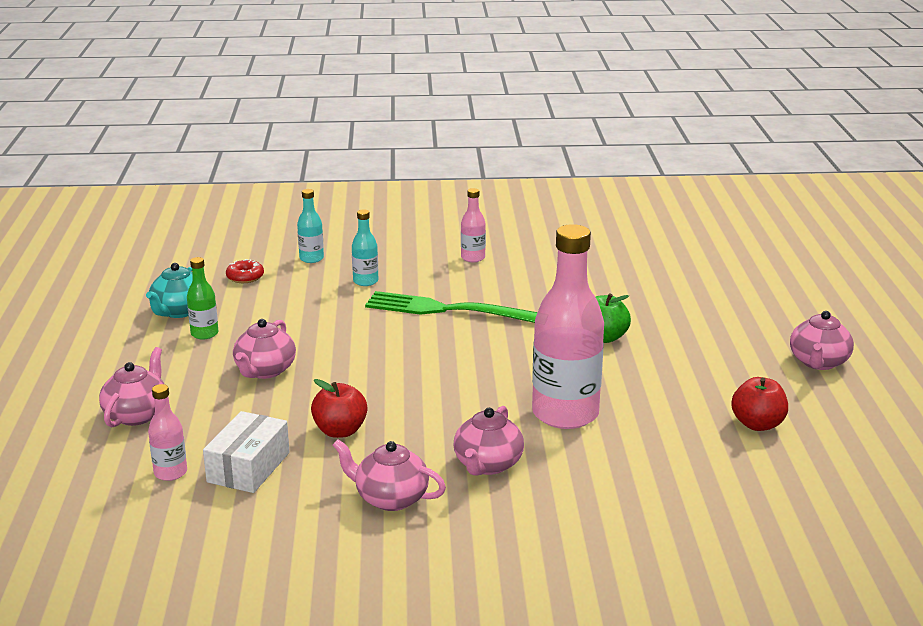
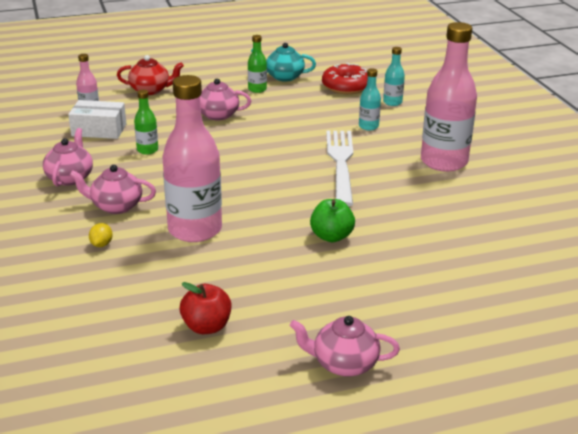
camera: 75 degrees right, 5 degrees up
(137, 414) = (151, 90): pink teapot -> red teapot
(245, 277) = (346, 86): red donut -> red donut, size x1.79
(340, 431) = (147, 150): red apple -> green bottle
(447, 310) = (340, 163): green fork -> white fork
(473, 258) = (444, 162): pink bottle -> pink bottle, size x2.18
(580, 480) = (101, 244): none -> yellow lemon

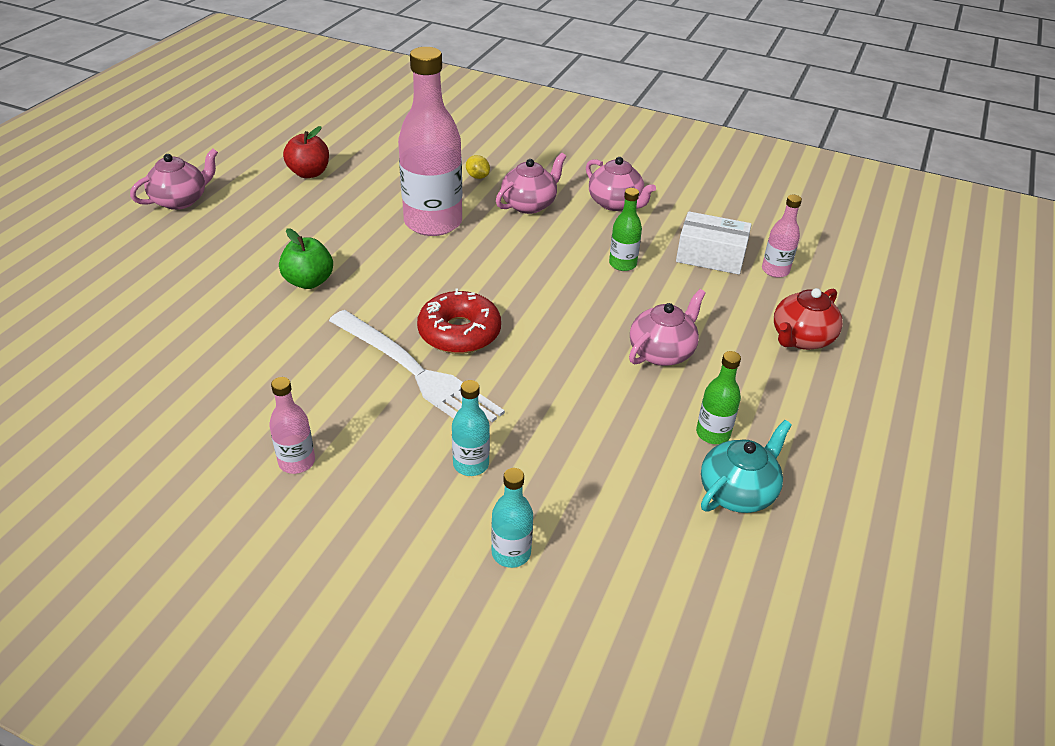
camera: 130 degrees right, 10 degrees up
(99, 130) = (710, 256): white box -> white box turned 60 degrees clockwise
(346, 86) = (627, 541): red donut -> red donut (459, 332)
(444, 162) = (297, 462): pink bottle -> pink bottle, size x0.46

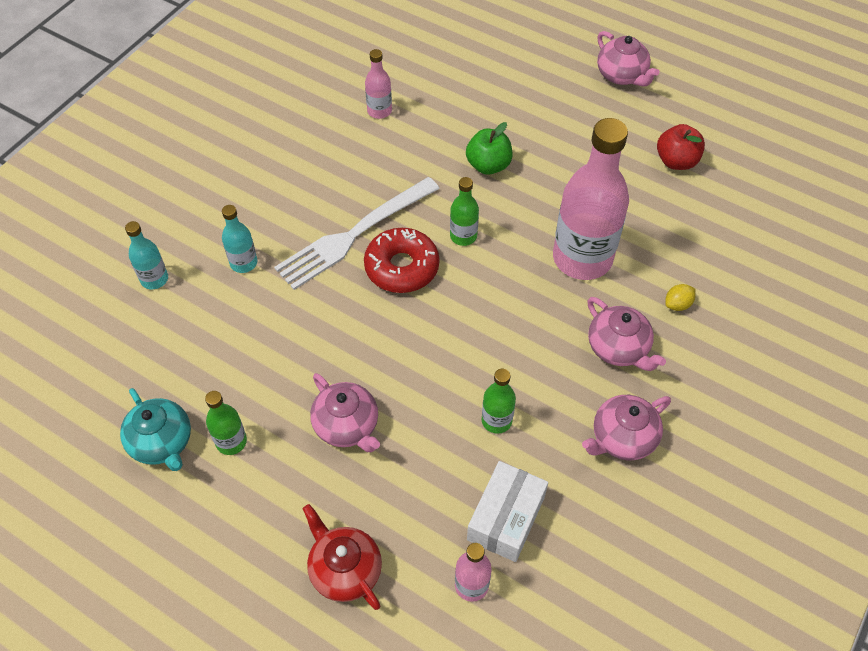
camera: 100 degrees right, 15 degrees up
(297, 462) = (273, 164): pink bottle -> pink bottle (379, 111)
(412, 293) = (463, 236): none -> green bottle

